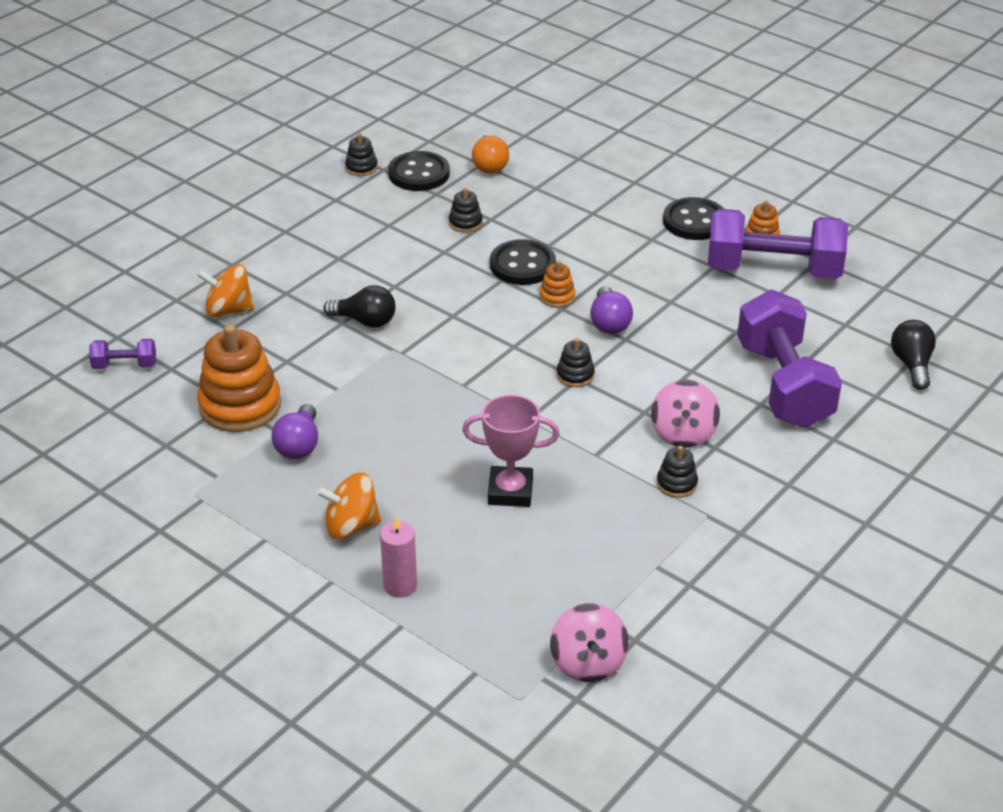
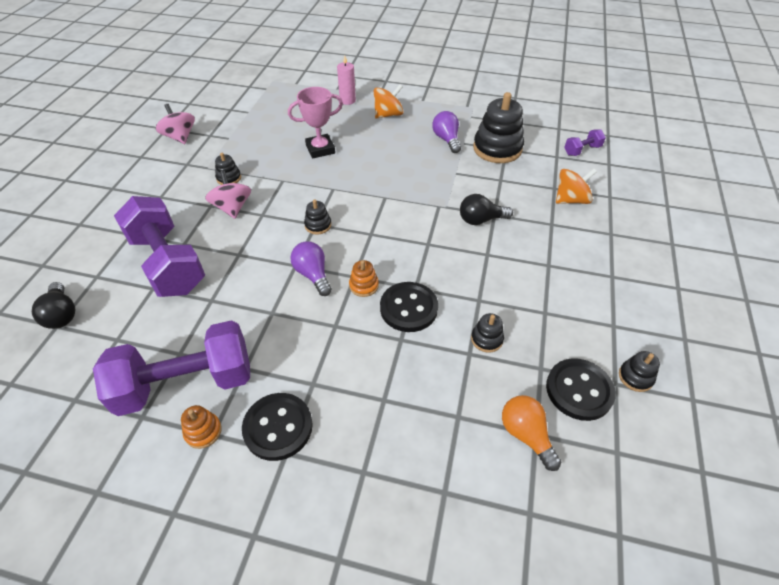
camera: 155 degrees right, 10 degrees up
(240, 406) = (497, 149): orange stacking toy -> black stacking toy
(588, 663) = (249, 97): pink spinning top -> pink spinning top (180, 137)

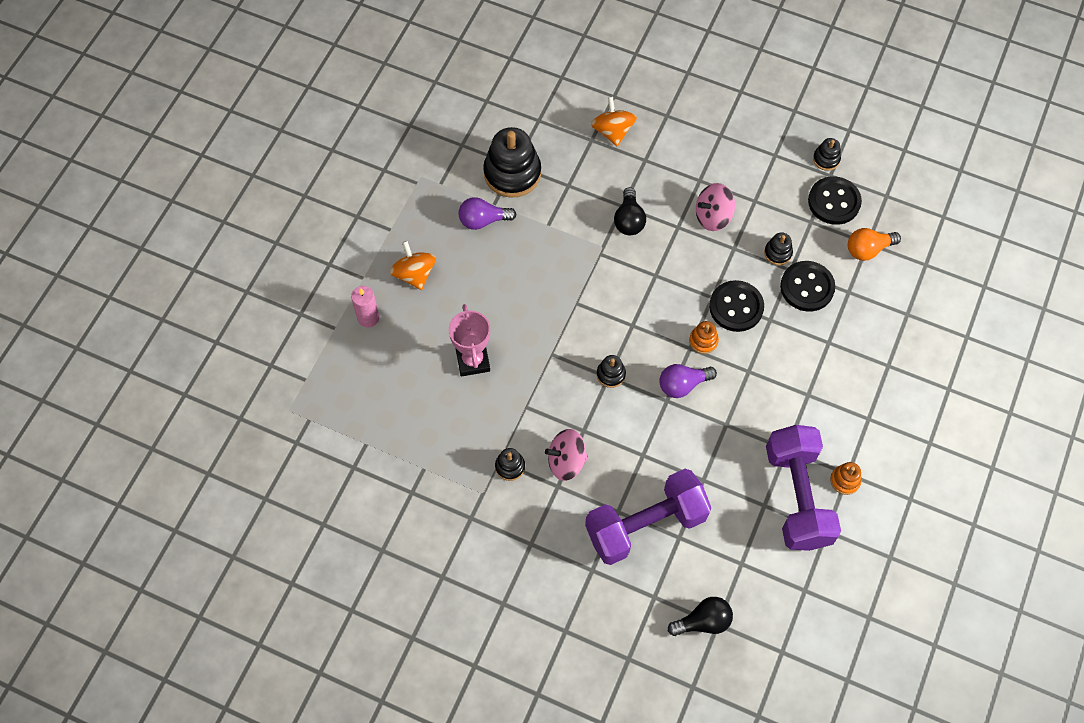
camera: 80 degrees left, 15 degrees up
(180, 137) = (408, 530): pink spinning top -> pink spinning top (713, 216)
(278, 427) = (846, 423): black button -> black button (807, 287)
(582, 150) = (533, 93): purple dumbbell -> none

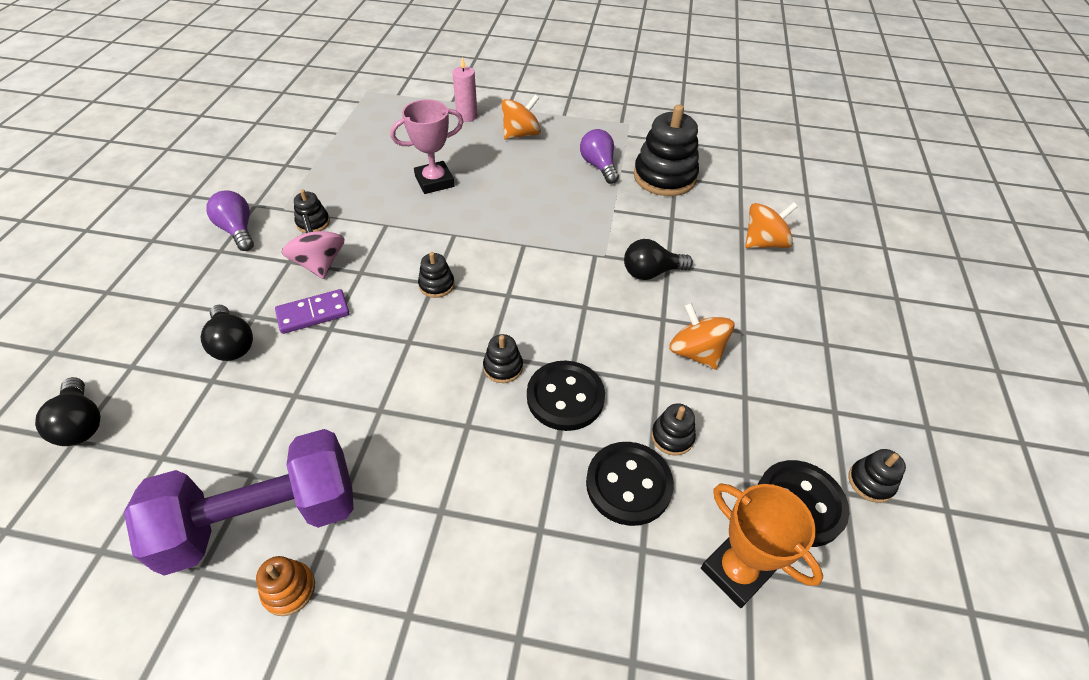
camera: 75 degrees right, 15 degrees down
(624, 467) = (313, 313): none -> purple domino
(645, 525) = (232, 344): purple dumbbell -> black light bulb
(682, 385) = (433, 354): purple light bulb -> purple light bulb (238, 230)
(703, 341) = (503, 367): orange stacking toy -> black stacking toy
(713, 216) = (695, 352): pink spinning top -> orange spinning top
(868, 249) = (735, 571): orange light bulb -> orange trophy

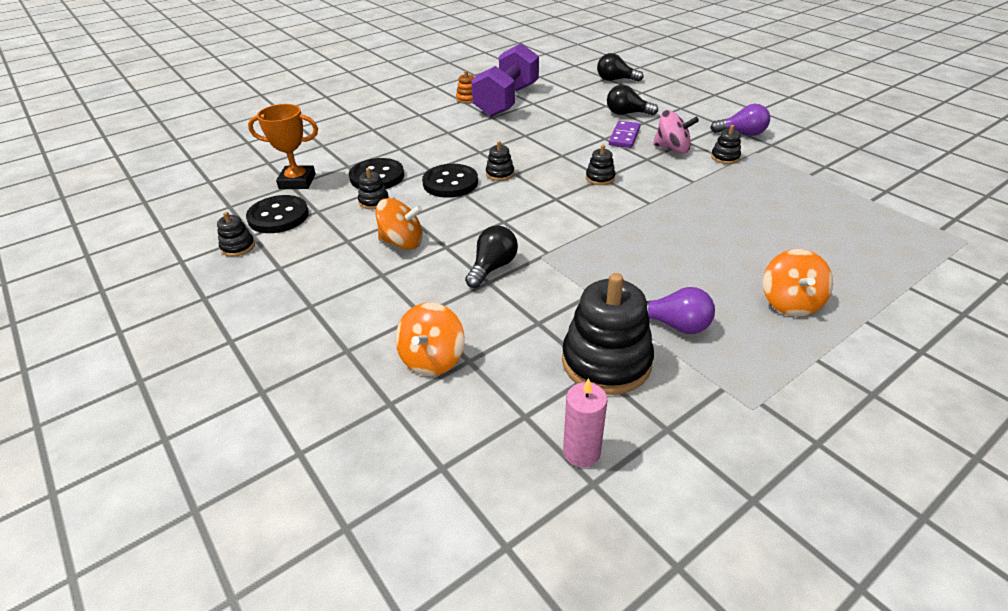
camera: 135 degrees right, 10 degrees down
(434, 181) = (737, 219): pink trophy -> none
(467, 116) = (861, 283): pink candle -> pink candle (581, 452)

